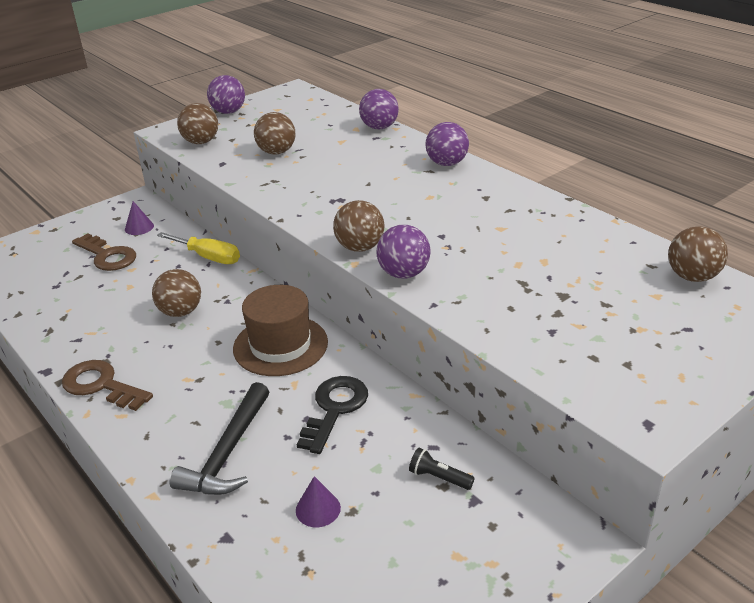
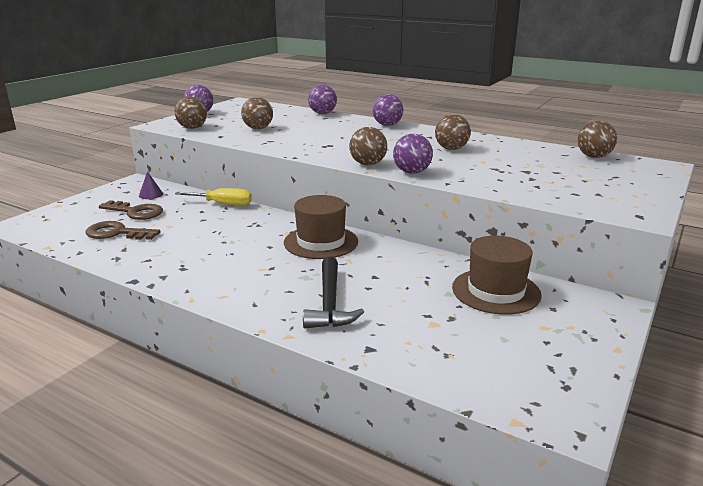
camera: 20 degrees left, 10 degrees down
(101, 385) = (190, 282): brown key -> brown key (117, 233)
(180, 312) = (225, 234): brown ball -> brown ball (451, 149)
(318, 509) = (425, 321): purple cone -> none
(335, 409) = (391, 268): black key -> none
(438, 477) = (496, 291): black flashlight -> brown hat

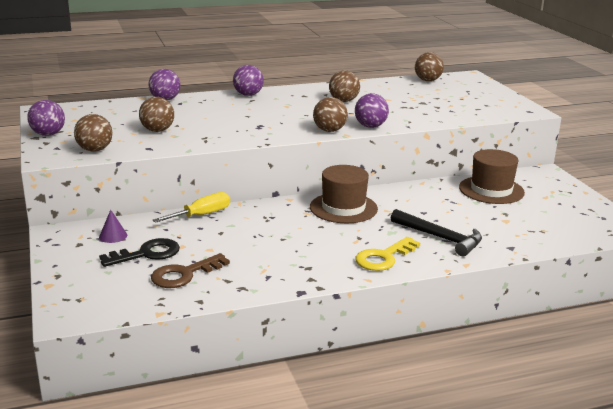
camera: 50 degrees left, 0 degrees up
(136, 212) = (147, 254): brown key -> black key
(245, 291) = (383, 258): none -> yellow key

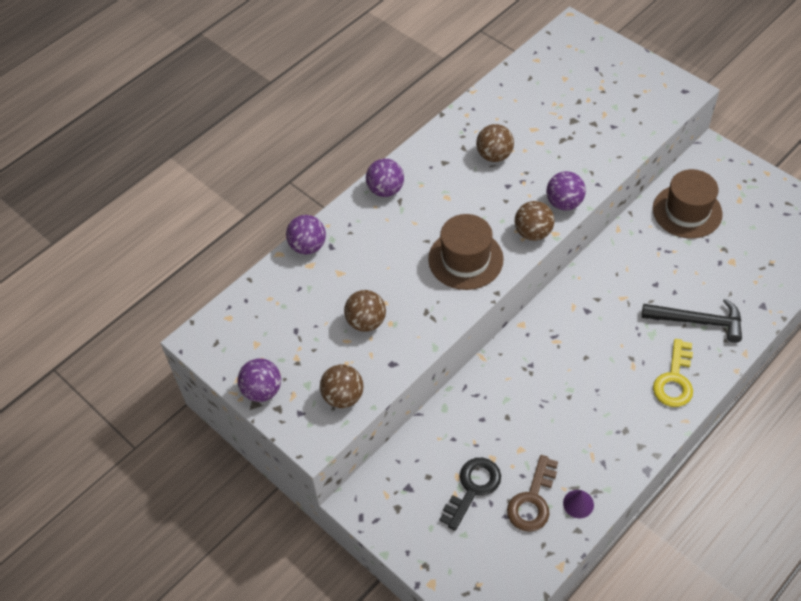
camera: 25 degrees left, 30 degrees up
(113, 236) = (416, 478): purple cone -> purple cone (578, 504)
(202, 215) = (465, 397): yellow screwdriver -> none
(343, 208) = (582, 314): brown hat -> brown hat (465, 259)
(427, 80) = (540, 61): brown ball -> none

